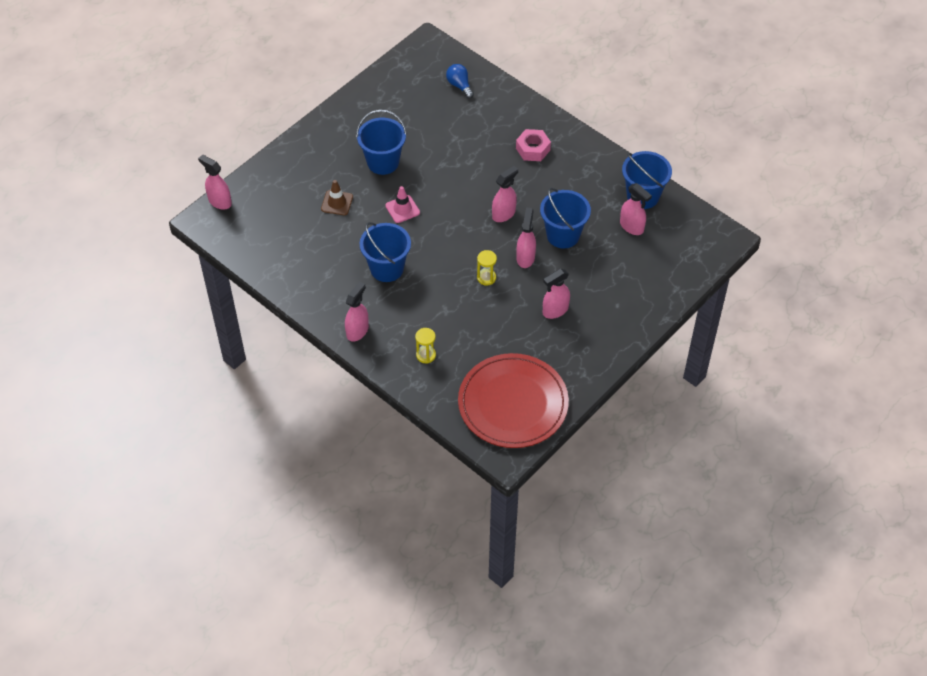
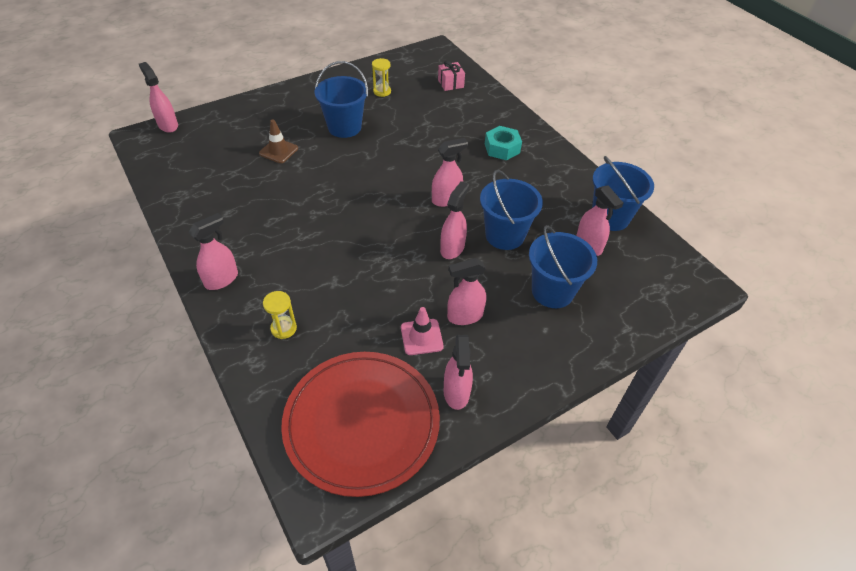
camera: 15 degrees right, 5 degrees down
(387, 268) = (293, 222): blue bucket -> blue bucket (552, 291)
(402, 209) = (341, 171): pink traffic cone -> pink traffic cone (421, 337)
(459, 85) = (450, 83): blue light bulb -> pink gift
(486, 278) = (398, 259): yellow hourglass -> yellow hourglass (382, 91)
(533, 149) = (502, 148): pink nut -> turquoise nut
(569, 366) = (456, 392): none -> pink spray bottle

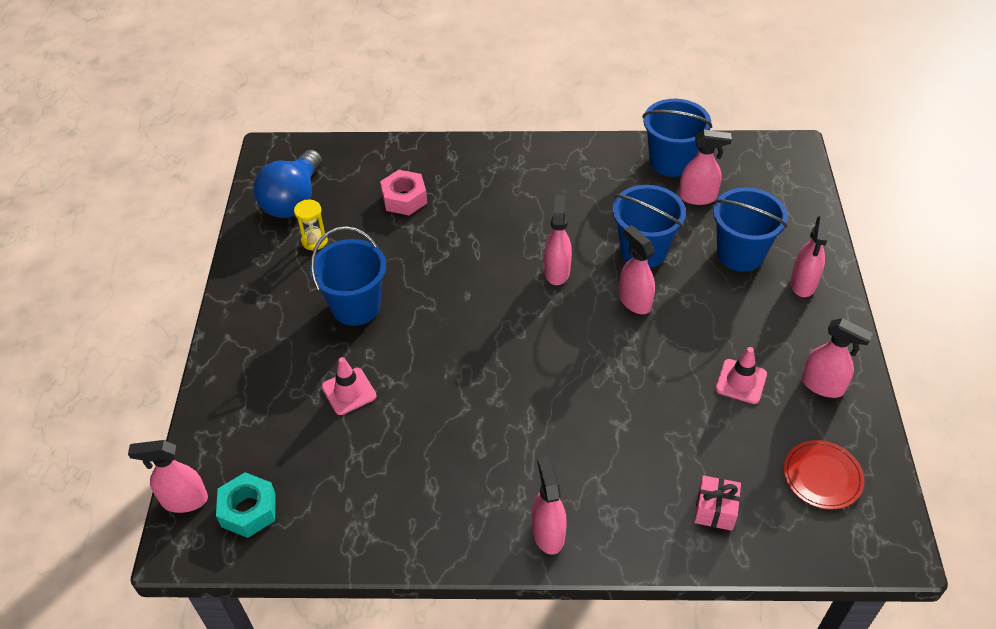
camera: 55 degrees left, 0 degrees up
(278, 151) = (349, 391): brown traffic cone -> pink traffic cone
(283, 328) = (662, 497): yellow hourglass -> none
(361, 423) = (822, 476): red plate -> red plate, size x0.46
(406, 71) = (293, 200): none -> blue light bulb
(448, 110) = (404, 198): none -> pink nut
(450, 83) = (356, 173): pink gift -> pink gift (715, 510)
(464, 316) = (733, 335): pink spray bottle -> pink spray bottle (803, 284)
(502, 148) = (509, 187): turquoise nut -> turquoise nut (248, 510)

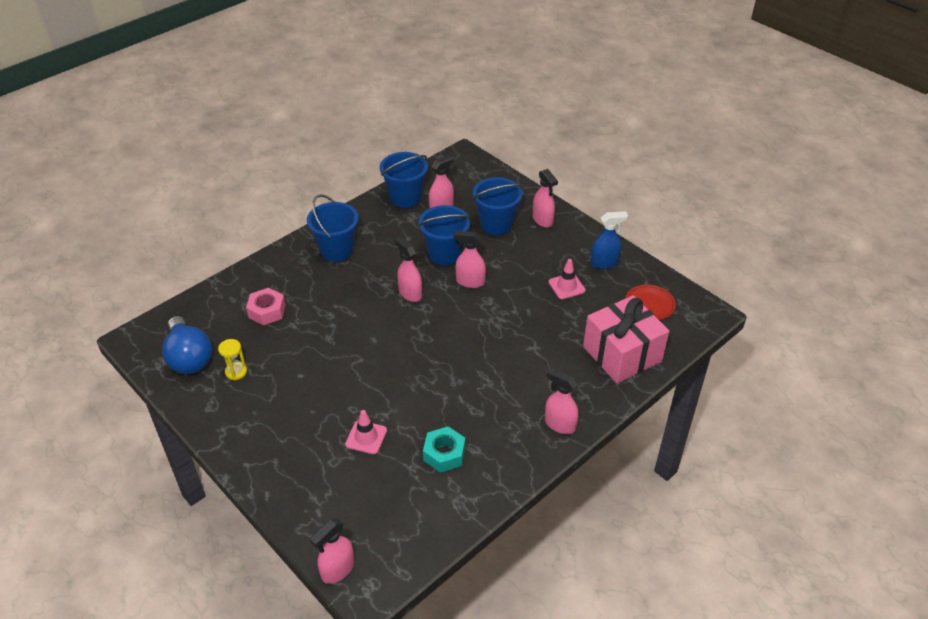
camera: 45 degrees left, 5 degrees down
(248, 510) = (385, 542): turquoise nut -> turquoise nut (444, 454)
(356, 307) = (312, 390): blue bucket -> blue bucket (336, 250)
(715, 510) = (622, 354): pink gift -> pink gift, size x2.28
(823, 385) = (604, 263): pink spray bottle -> blue spray bottle

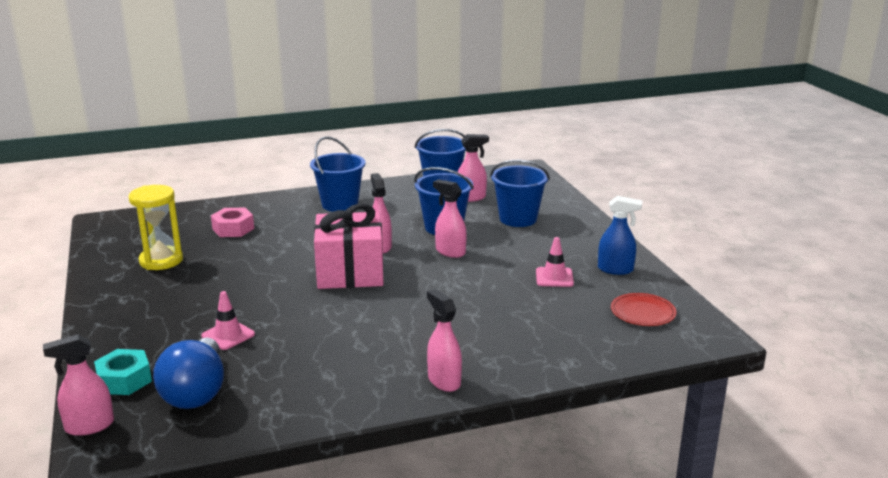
camera: 25 degrees right, 20 degrees down
(189, 358) = (132, 242): blue light bulb -> blue light bulb (196, 392)
(236, 372) = (161, 261): yellow hourglass -> yellow hourglass, size x1.81
(444, 454) = (293, 369): turquoise nut -> turquoise nut (124, 380)
(542, 220) = (572, 226): pink spray bottle -> none
(622, 354) = (572, 343): pink gift -> pink gift (350, 272)

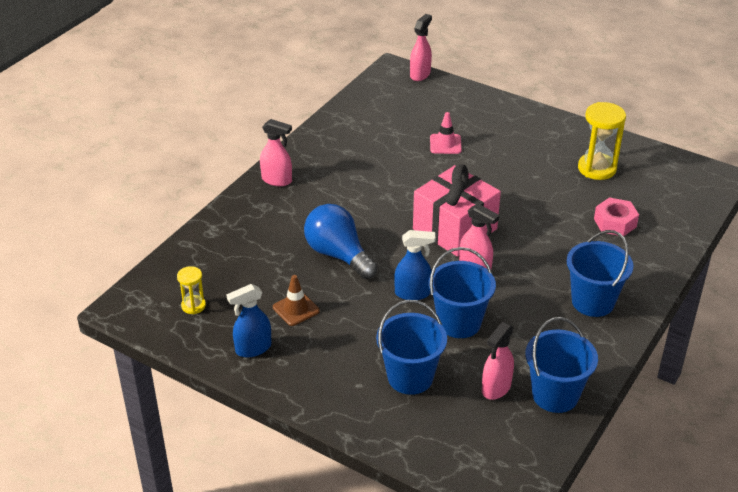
camera: 140 degrees right, 15 degrees up
(124, 380) = (449, 97): turquoise nut -> none
(196, 392) = (401, 110): blue light bulb -> blue light bulb (338, 255)
(450, 252) = (413, 293): pink spray bottle -> blue spray bottle
(554, 277) = (296, 309): pink traffic cone -> brown traffic cone
(642, 312) = (193, 306): red plate -> yellow hourglass

